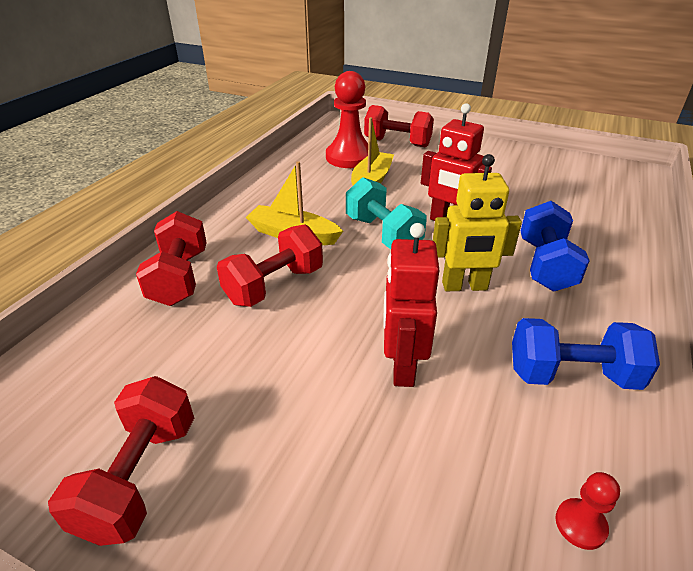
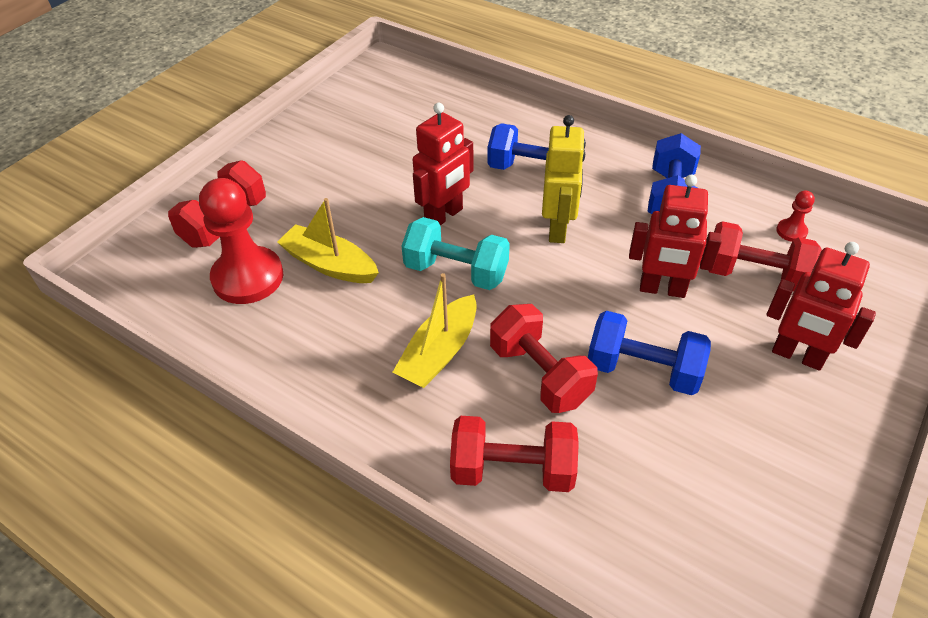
camera: 80 degrees left, 10 degrees up
(140, 477) = (791, 474): red dumbbell -> red dumbbell (754, 276)
(283, 351) = (643, 370): none -> blue dumbbell
(318, 504) = (797, 356): none -> red robot
(383, 234) = (456, 272): turquoise dumbbell -> turquoise dumbbell turned 45 degrees clockwise

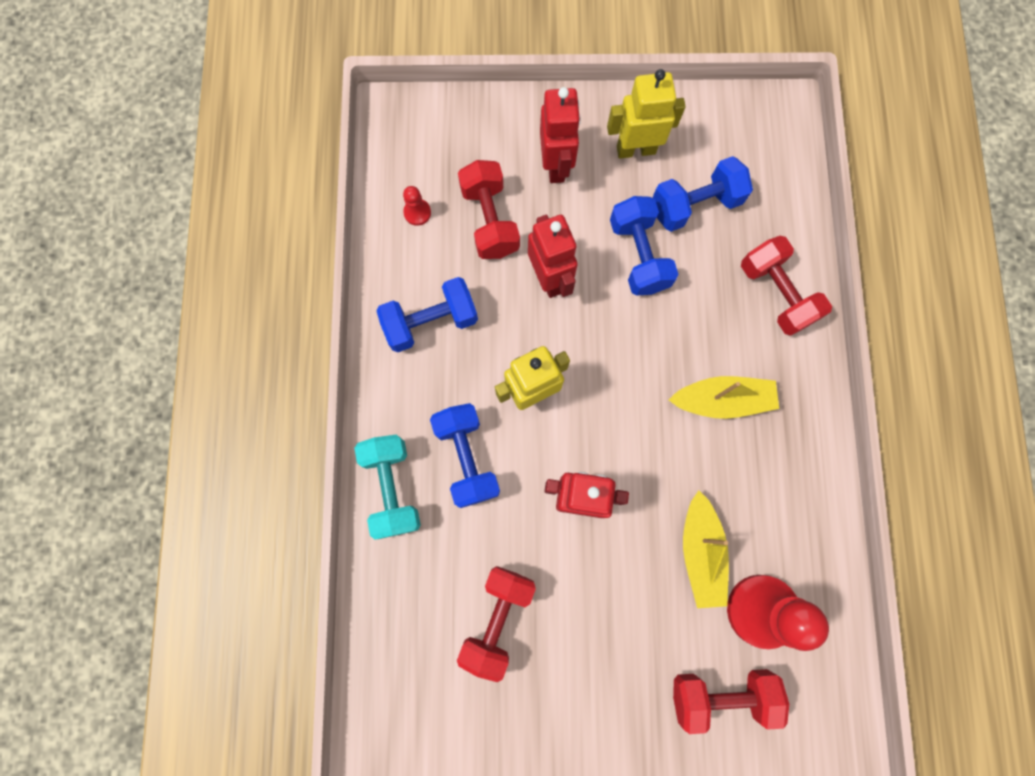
camera: 125 degrees left, 30 degrees up
(456, 272) = (636, 442): turquoise dumbbell -> turquoise dumbbell (392, 488)
(539, 374) = (691, 320): red dumbbell -> red dumbbell (497, 618)
(675, 457) = (695, 205): none -> blue dumbbell
(785, 440) = (635, 149): none -> yellow robot

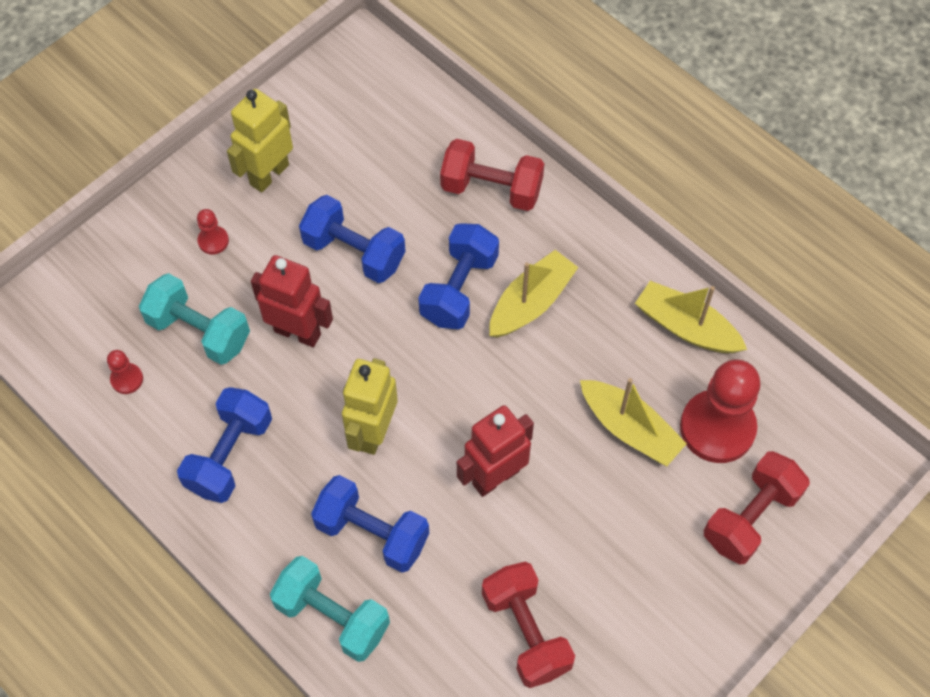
camera: 45 degrees left, 15 degrees down
(490, 220) = (199, 331): red dumbbell -> turquoise dumbbell
(556, 165) = (213, 241): red robot -> red pawn
(695, 205) = (361, 176): blue dumbbell -> blue dumbbell (459, 289)
(813, 519) = (686, 327): none -> yellow boat

